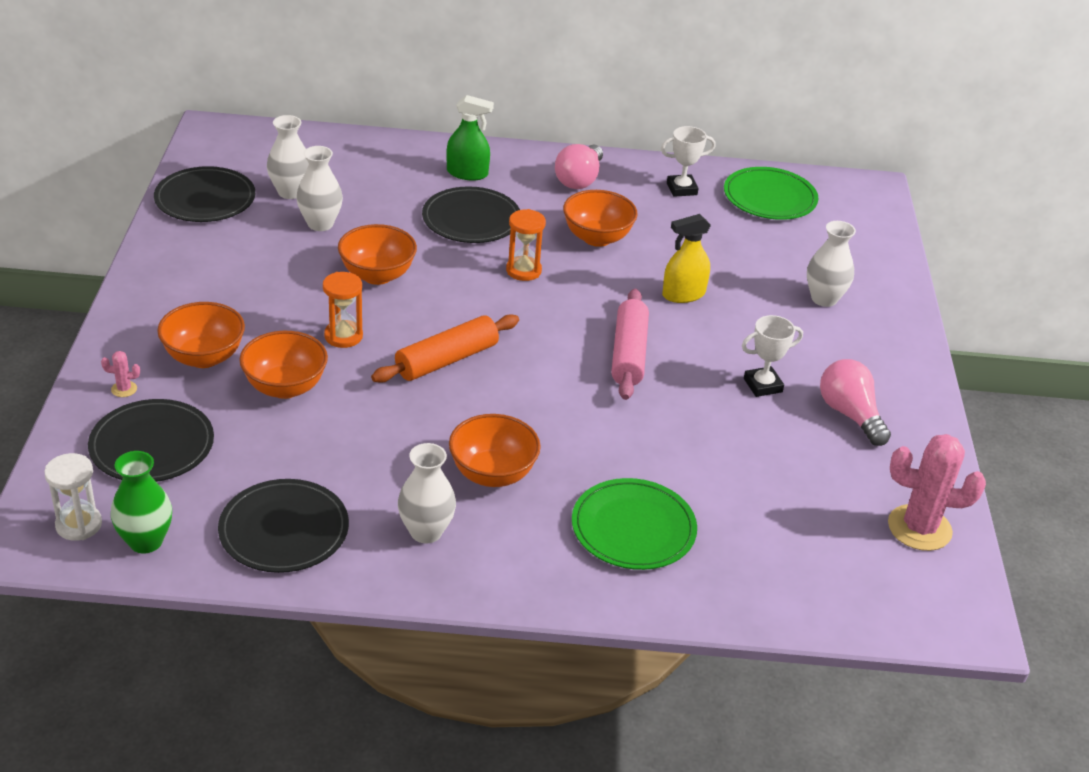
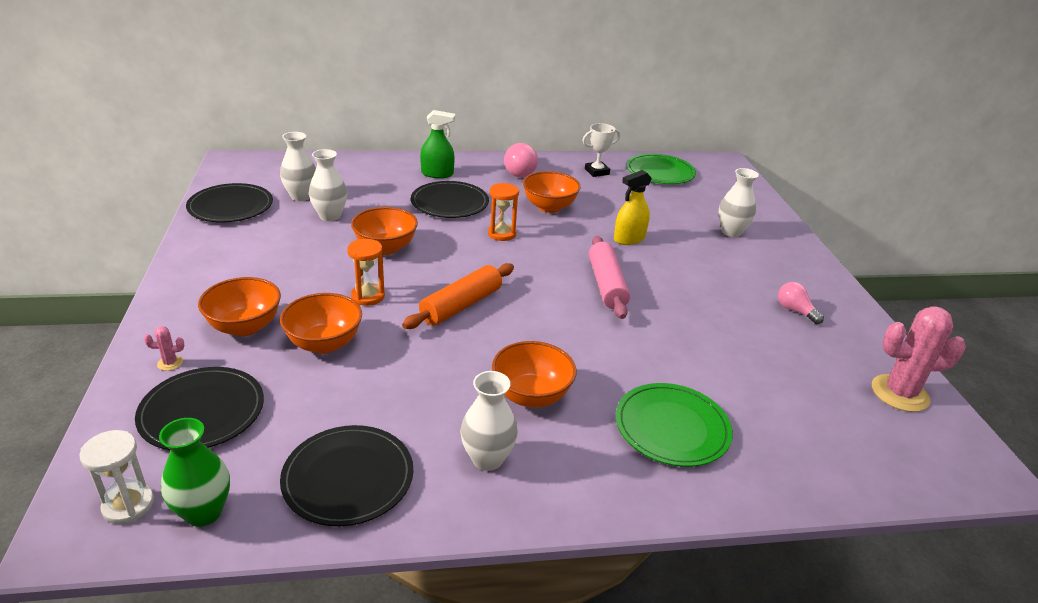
camera: 10 degrees left, 5 degrees down
(762, 385) = (719, 296): white trophy -> none
(850, 414) = (795, 311): pink light bulb -> pink light bulb, size x0.65

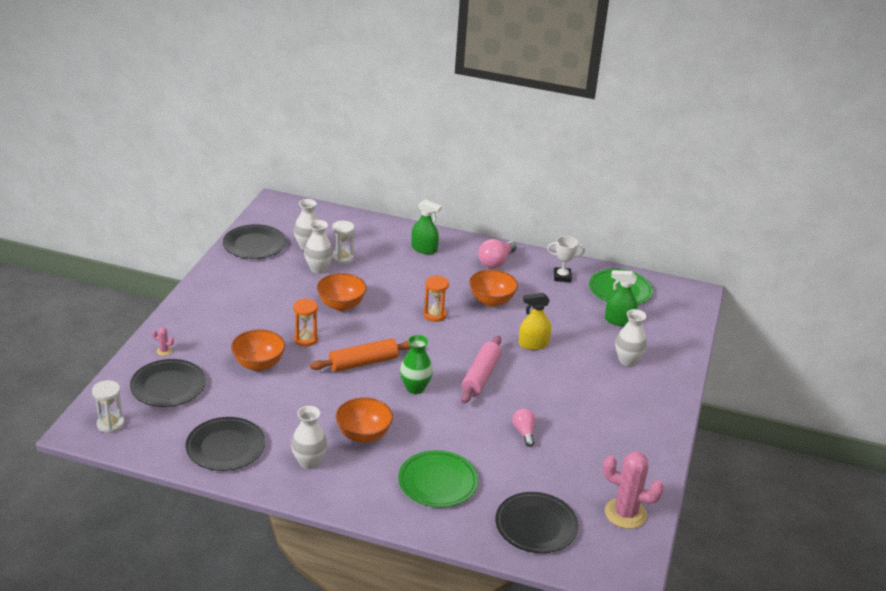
camera: 25 degrees right, 0 degrees up
(204, 512) = (144, 440): green vase -> green vase (415, 388)
(245, 326) = (217, 339): orange bowl -> none
(351, 199) = (342, 258): none -> white hourglass
(449, 203) = (414, 278): black plate -> black plate (536, 525)
(686, 198) = (619, 321): none -> green spray bottle
(795, 311) = (611, 436): pink light bulb -> pink light bulb (524, 432)

